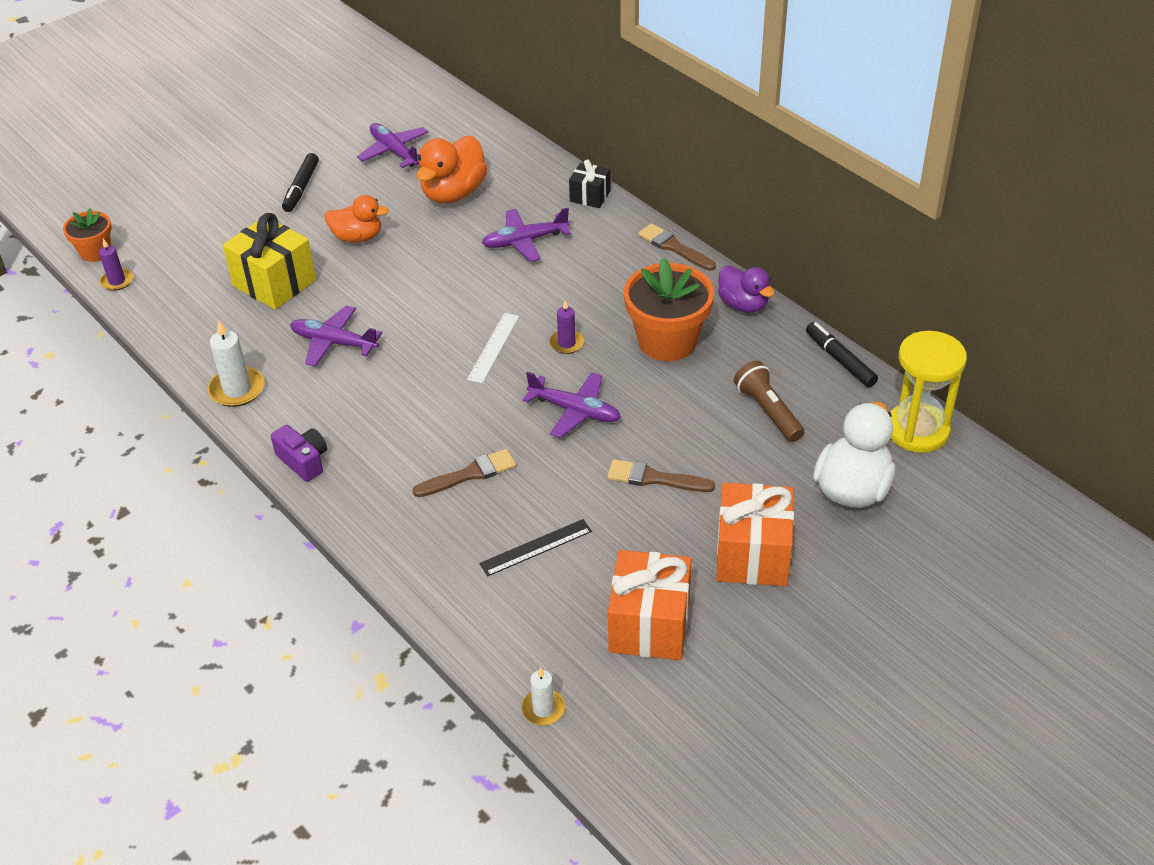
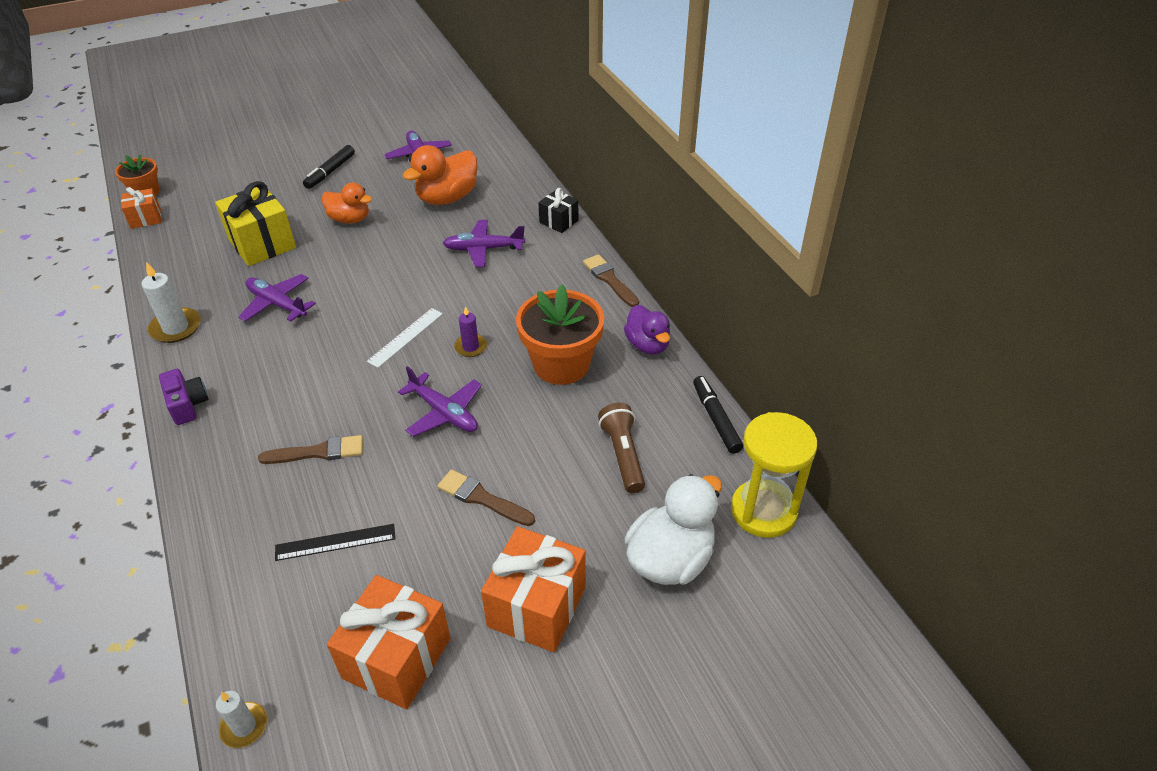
camera: 15 degrees right, 0 degrees up
(117, 281) = (145, 218): purple candle -> orange gift

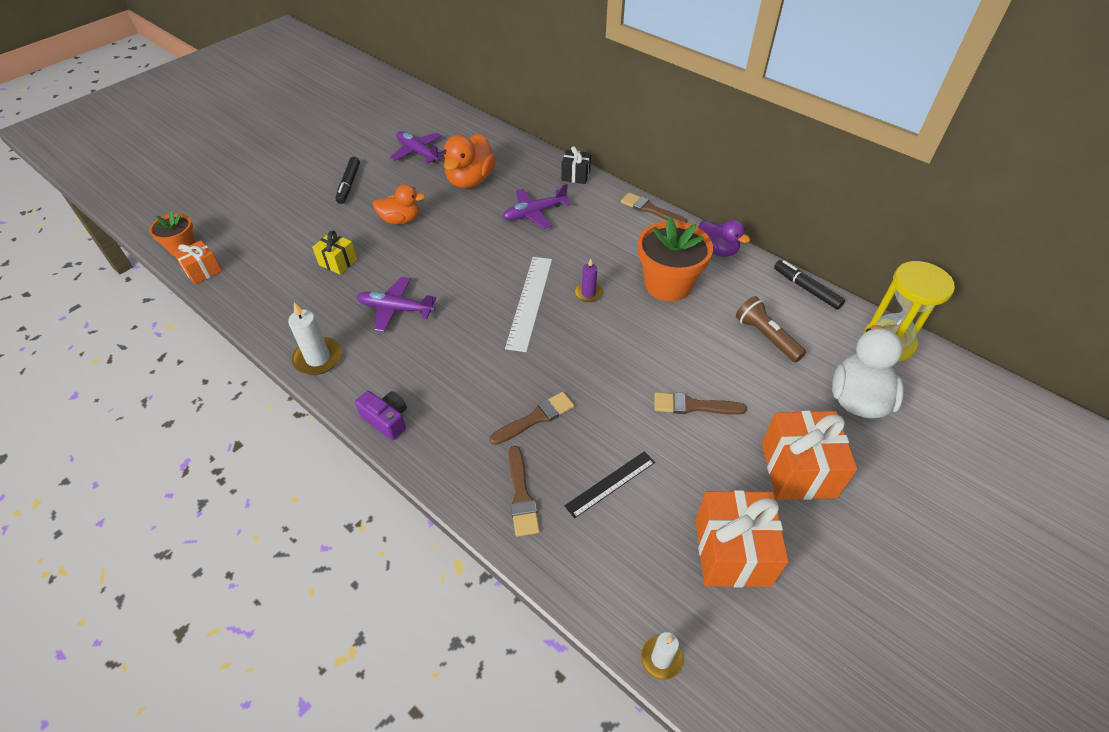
camera: 25 degrees left, 5 degrees up
(245, 520) = (521, 495): none -> brown brush
(262, 244) = (338, 262): yellow gift -> yellow gift, size x0.55
(406, 337) = (530, 302): white ruler -> white ruler, size x1.55
(444, 412) = (610, 351): purple plane -> none

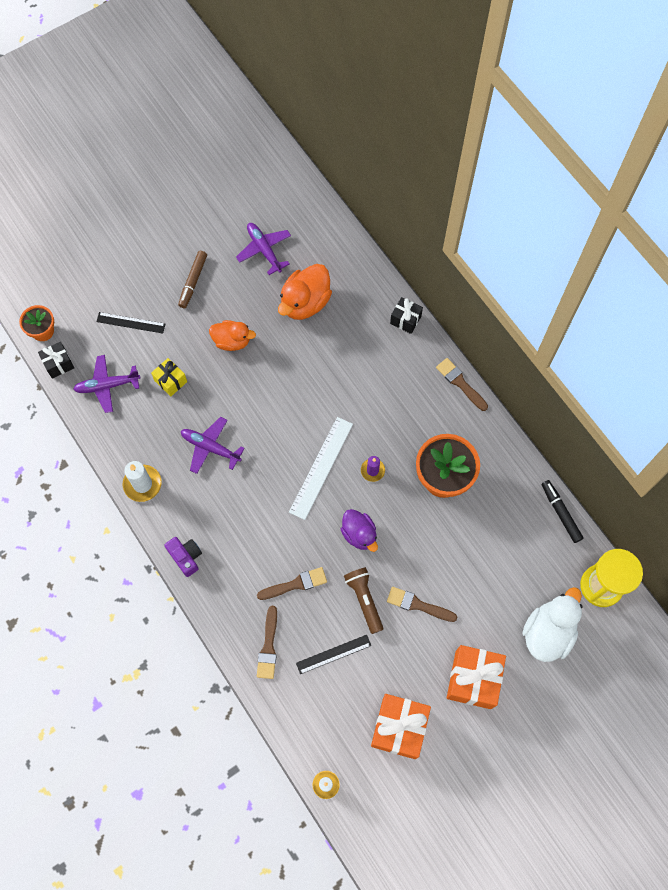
camera: 15 degrees right, 20 degrees up
(203, 271) = (59, 364): orange gift -> black gift
(285, 225) = (131, 323): none -> black ruler
(349, 184) = (193, 281): black marker -> brown marker
(534, 213) = (353, 362): purple plane -> purple plane (107, 386)
(717, 250) = (501, 449): purple duck -> purple duck (359, 534)
(766, 337) = (503, 554): brown flashlight -> brown flashlight (364, 600)

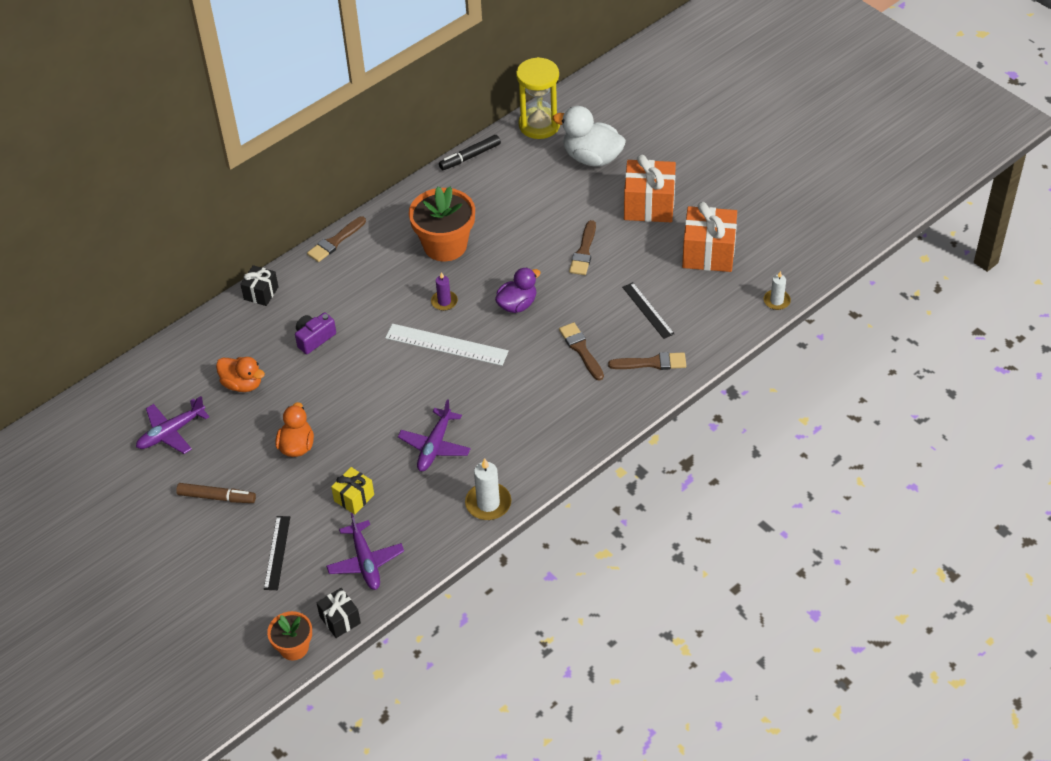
camera: 95 degrees left, 20 degrees down
(186, 557) = (568, 448): purple camera -> purple camera (314, 338)
(305, 303) = (242, 384): orange duck -> orange duck, size x0.66
(364, 600) = (586, 293): brown flashlight -> none

